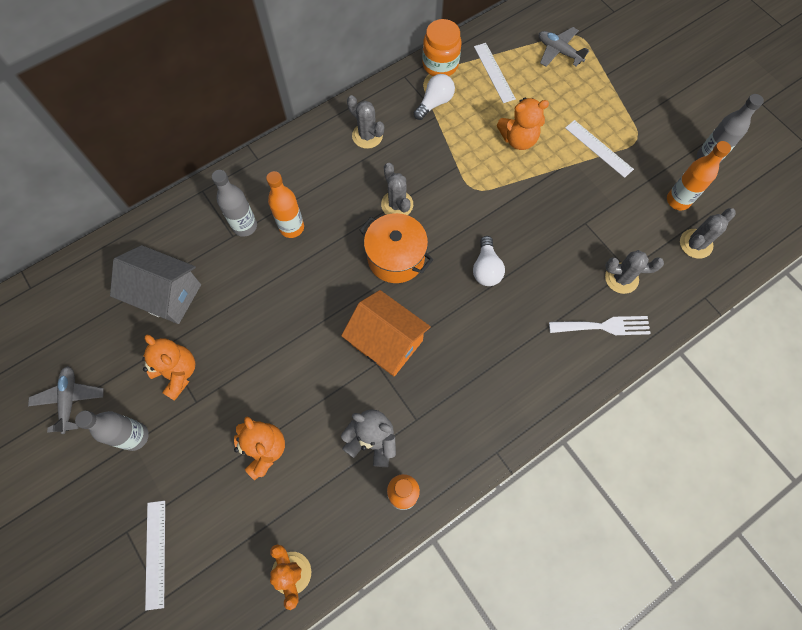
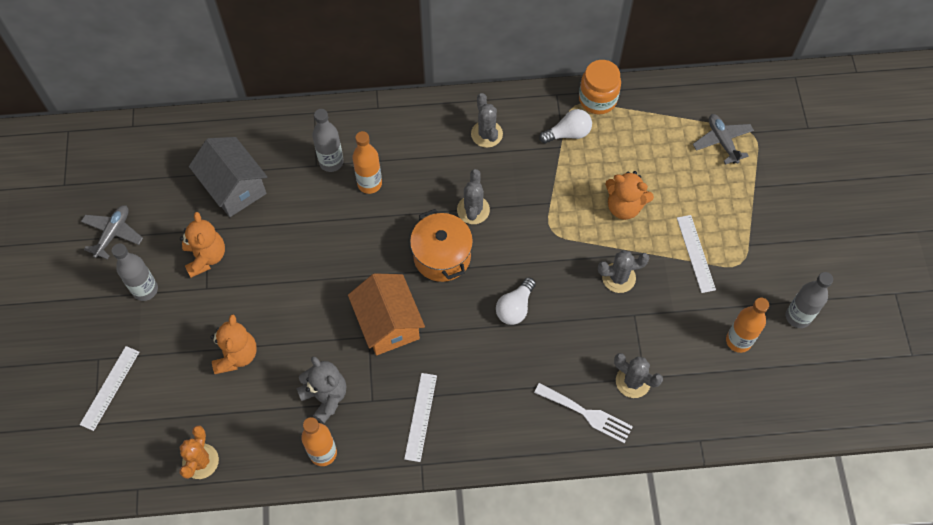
camera: 30 degrees right, 5 degrees down
(494, 72) = (644, 131): white ruler -> white ruler (420, 416)
(695, 244) = (726, 388): grey cactus -> grey cactus (618, 277)

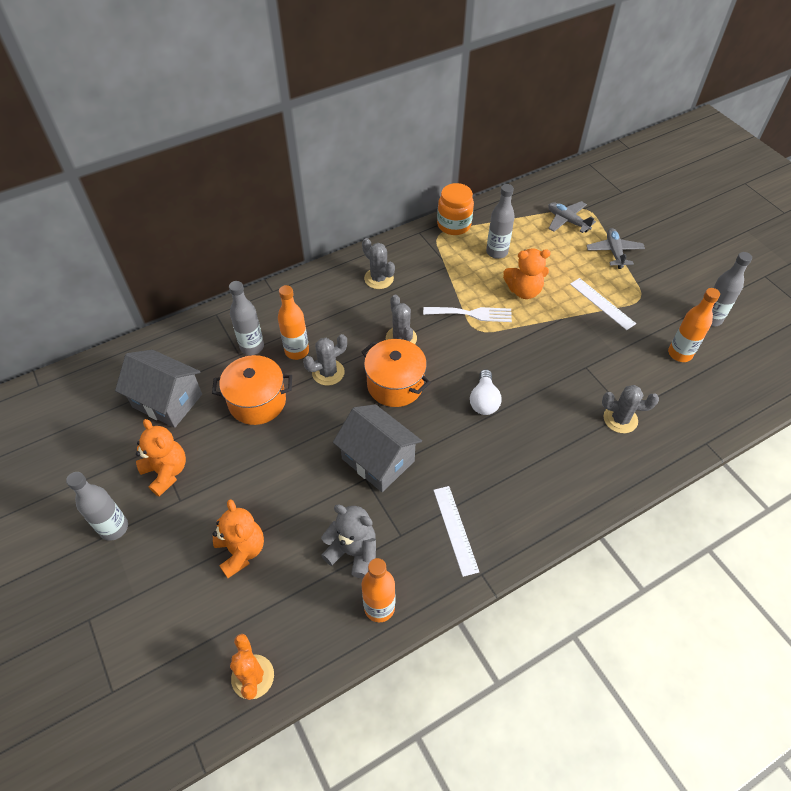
camera: 25 degrees left, 10 degrees down
(110, 388) = (114, 644): white ruler -> none
(113, 234) = (56, 488): grey plane -> grey plane (614, 252)
(310, 221) = (257, 401): none -> orange pot
(388, 324) = (378, 460): orange house -> grey house
(568, 133) = (446, 255): white light bulb -> none
(587, 414) = (600, 462): white fork -> white fork (472, 314)
(618, 277) = (554, 344): grey cactus -> grey cactus (328, 372)
(623, 150) = (497, 252): none -> grey bottle

